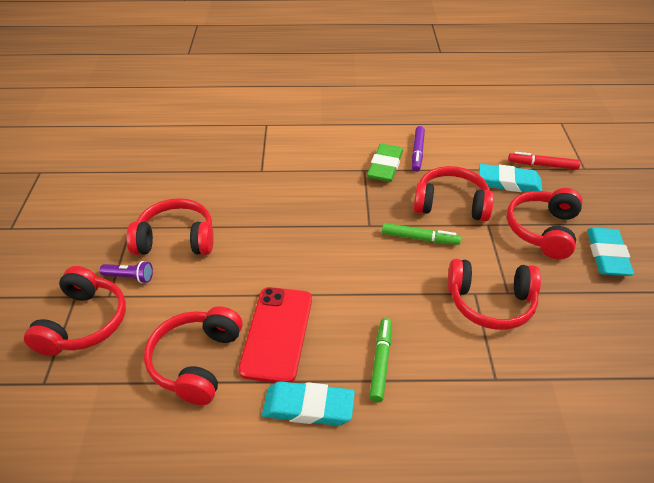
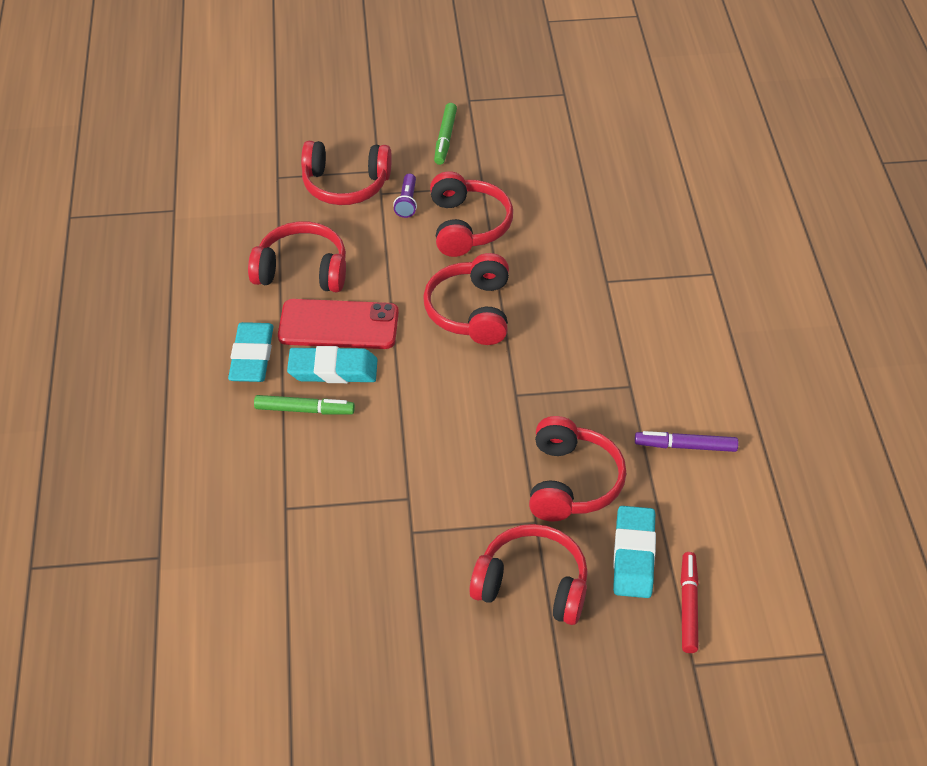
camera: 85 degrees right, 5 degrees up
(385, 166) = (642, 408): green eraser -> none
(420, 238) = (498, 446): green marker -> green marker (445, 138)
(490, 302) = (393, 512): red headphones -> red headphones (471, 311)
(607, 255) = (490, 655): turquoise eraser -> turquoise eraser (333, 369)

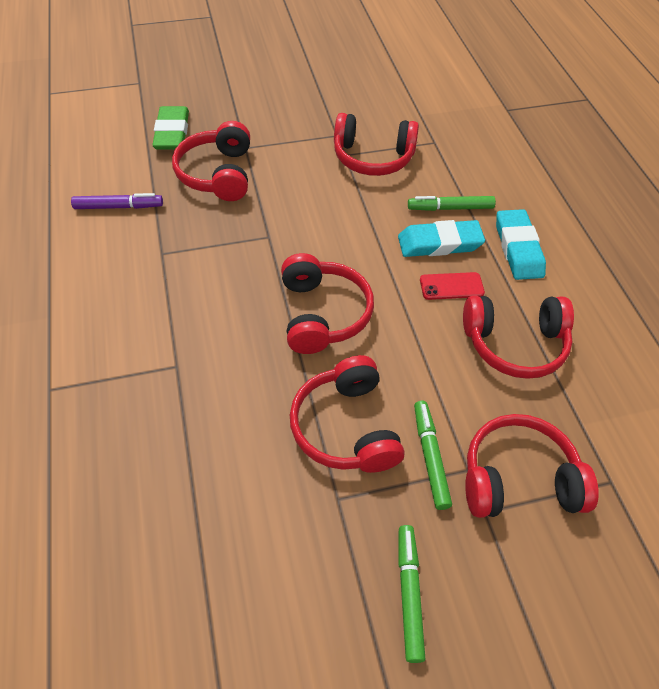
camera: 170 degrees right, 5 degrees up
(338, 325) = (451, 286): red phone -> red phone, size x0.53
(407, 202) = (430, 457): purple flashlight -> green marker
(532, 585) = (246, 112): red headphones -> red headphones (373, 157)
(634, 556) = (172, 133): turquoise eraser -> green eraser
(688, 606) = (137, 109): red marker -> none

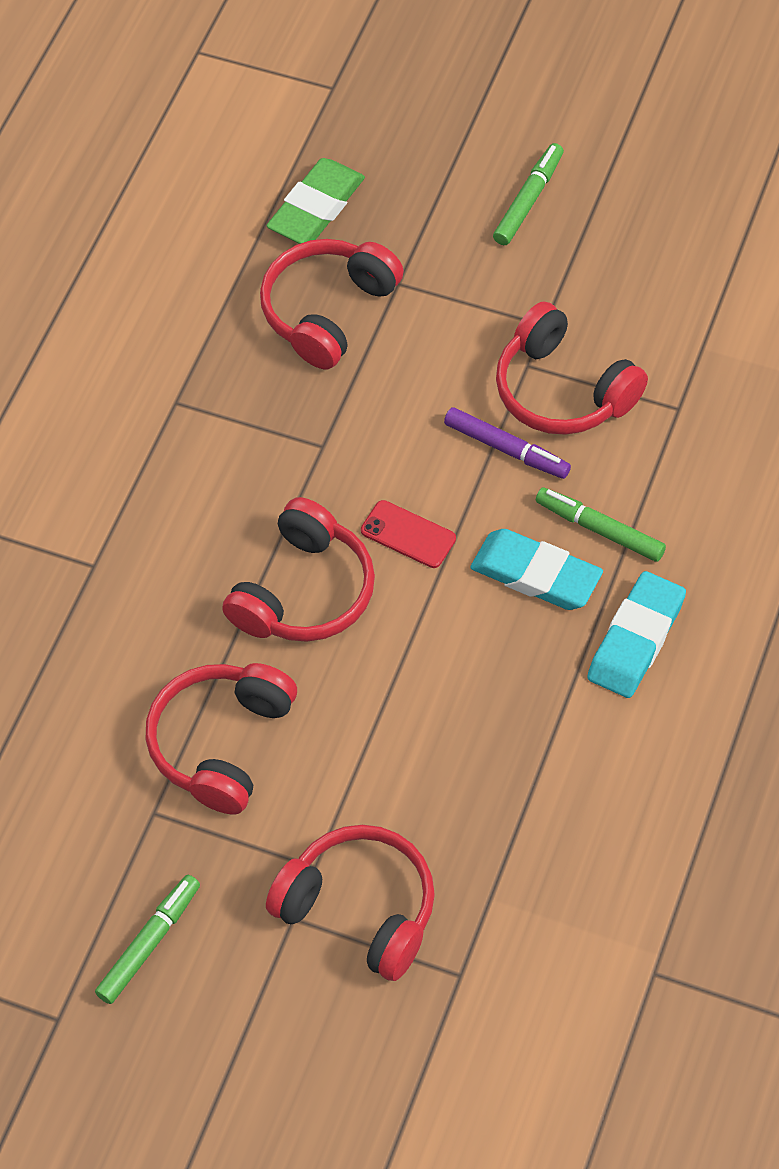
camera: 40 degrees right, 5 degrees up
(118, 207) = (168, 302): purple marker -> purple marker (507, 449)
(430, 457) = (285, 829): green marker -> green marker (528, 200)
(451, 286) = (495, 643): red phone -> red phone (408, 535)
(514, 344) = (504, 761): red headphones -> none

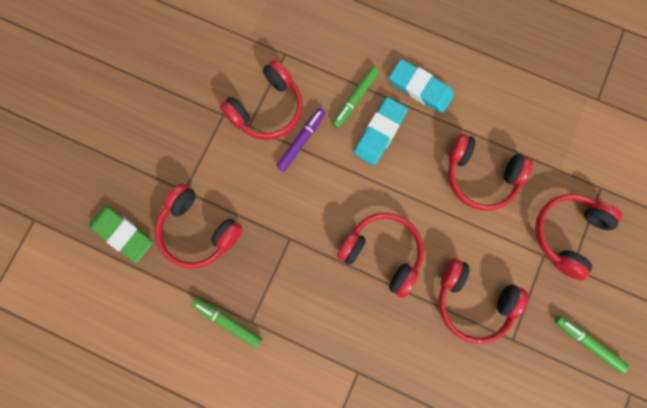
camera: 90 degrees left, 20 degrees up
(408, 535) = (351, 196): red phone -> none
(465, 751) = (480, 176): none -> red headphones
(528, 200) = (137, 115): green marker -> green marker (228, 322)

